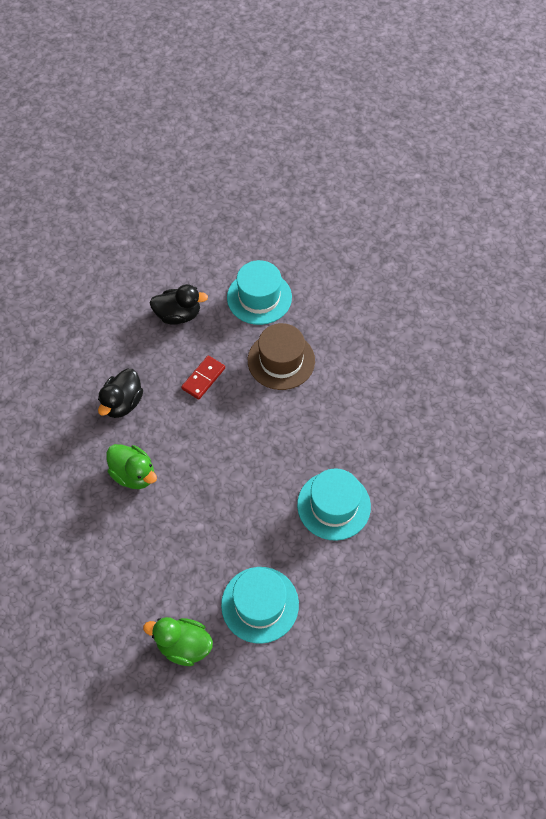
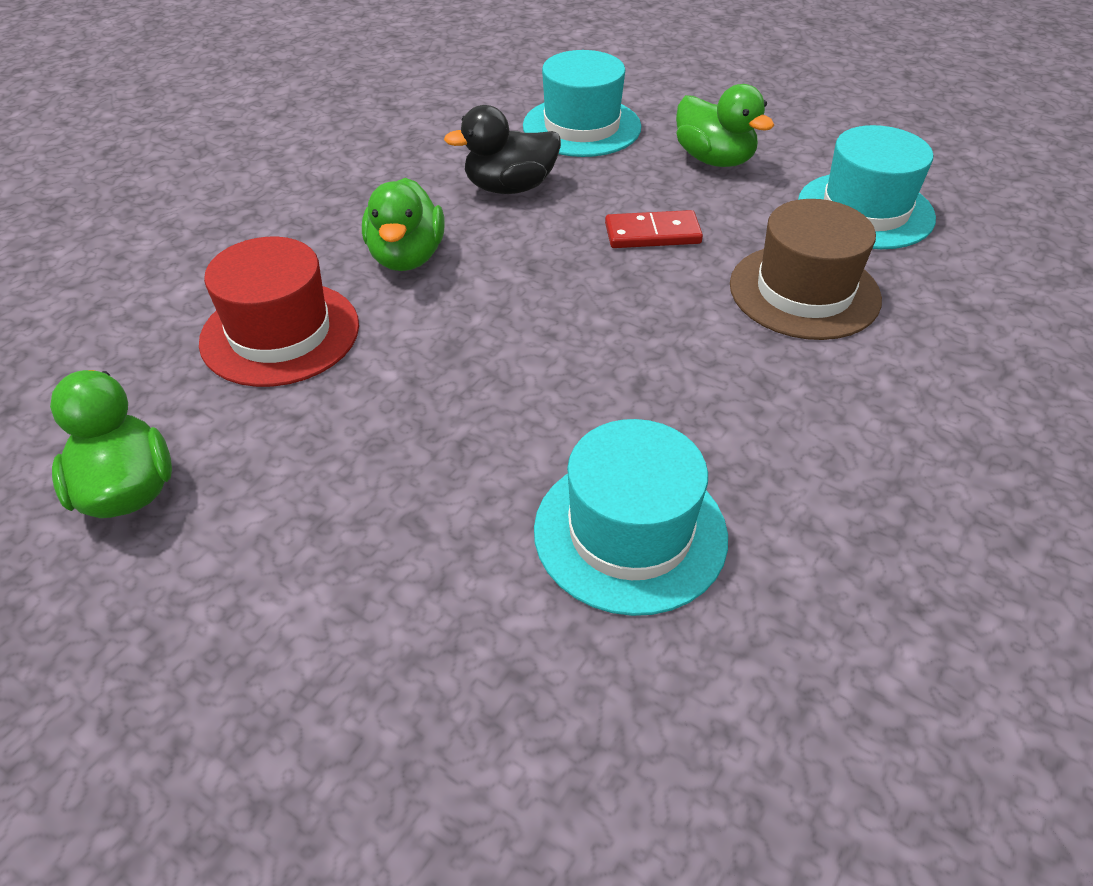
camera: 50 degrees right, 15 degrees down
(140, 549) = (280, 333): none -> red hat
(178, 315) = (714, 159): black duck -> green duck
(260, 604) = (301, 550): turquoise hat -> turquoise hat (581, 127)

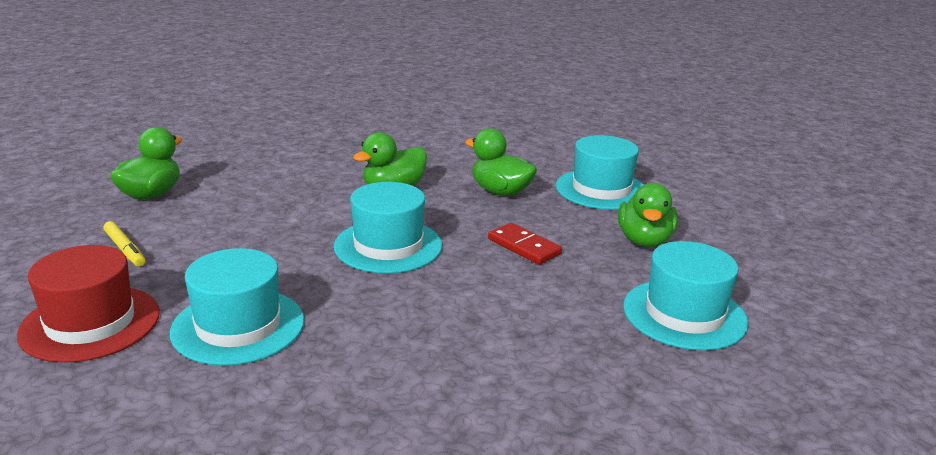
camera: 50 degrees right, 20 degrees down
(280, 333) = (291, 184): red hat -> red hat (90, 323)
(291, 581) = (125, 249): none -> yellow marker
(510, 187) = (500, 192): black duck -> green duck
(551, 326) = (388, 246): none -> turquoise hat
(804, 291) = (543, 317): brown hat -> none

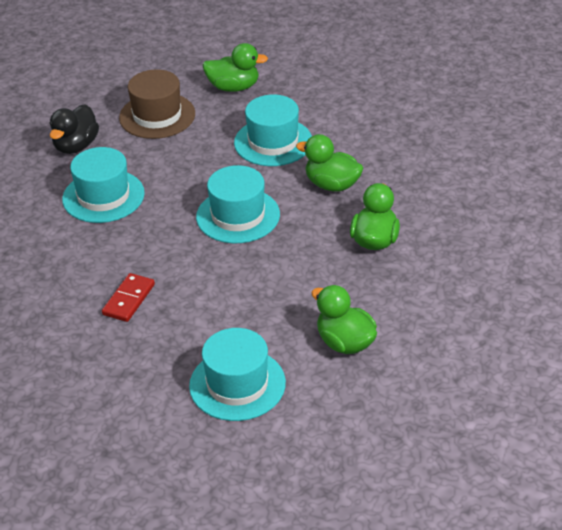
camera: 70 degrees right, 15 degrees up
(90, 323) = (76, 146): red hat -> black duck
(125, 249) = (157, 116): yellow marker -> brown hat
(524, 246) = (285, 280): red domino -> red domino (129, 299)
(601, 189) = (431, 297): turquoise hat -> turquoise hat (273, 142)
(644, 240) = (345, 343): green duck -> green duck turned 60 degrees clockwise

